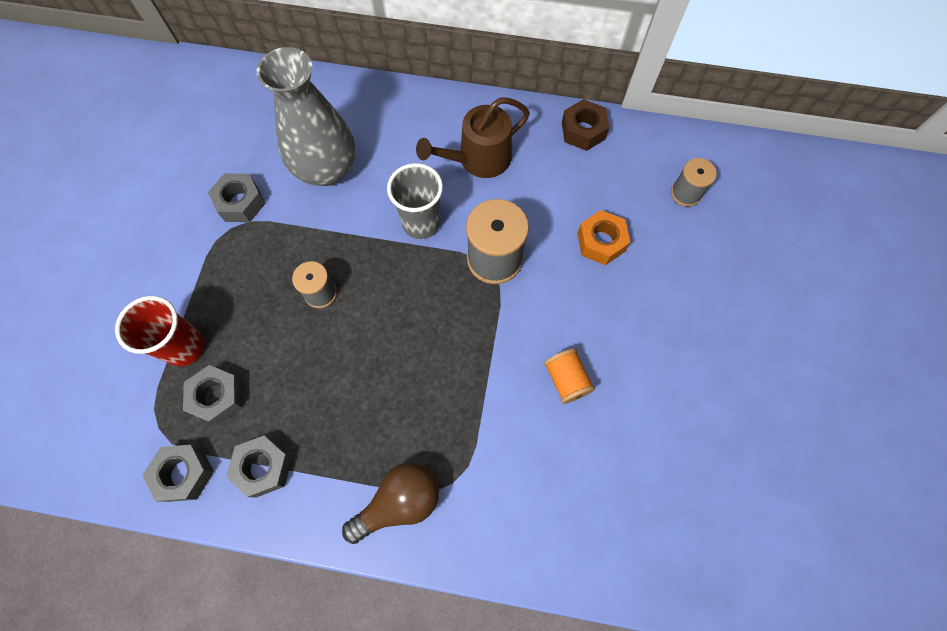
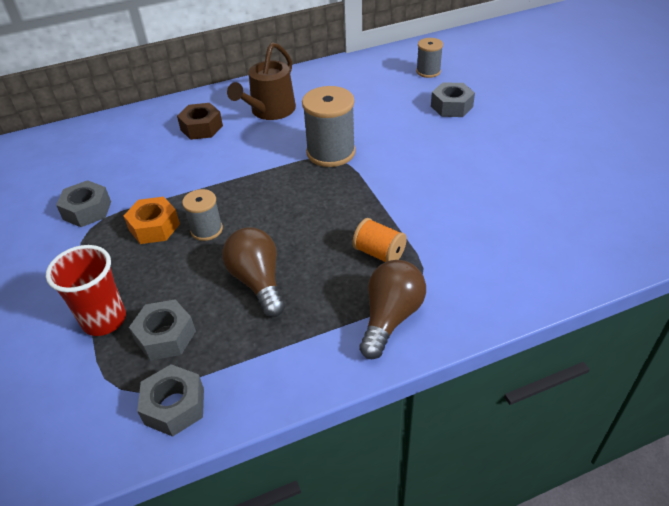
camera: 30 degrees left, 25 degrees down
(264, 467) = (250, 359): grey nut -> grey nut (451, 106)
(322, 386) = (258, 282): none -> brown light bulb
(326, 169) = (150, 162): grey vase -> none
(421, 223) = (256, 158): grey cup -> none
(566, 380) = (445, 187): orange spool -> orange spool (379, 253)
(583, 131) = (331, 71): brown nut -> brown nut (201, 128)
(601, 242) = (397, 114): orange nut -> orange nut (154, 227)

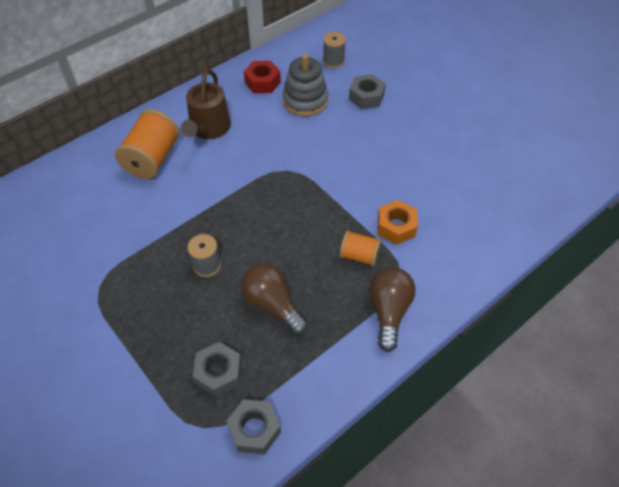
camera: 20 degrees left, 10 degrees up
(87, 210) = (87, 269): grey nut -> none
(104, 320) = (159, 372): red cup -> none
(154, 227) = (158, 273): orange nut -> orange nut (396, 227)
(201, 128) = (152, 159): brown nut -> orange spool
(331, 152) = (281, 164): grey spool -> none
(344, 80) = (262, 82): none -> red nut
(382, 101) = (305, 101): none -> grey stacking toy

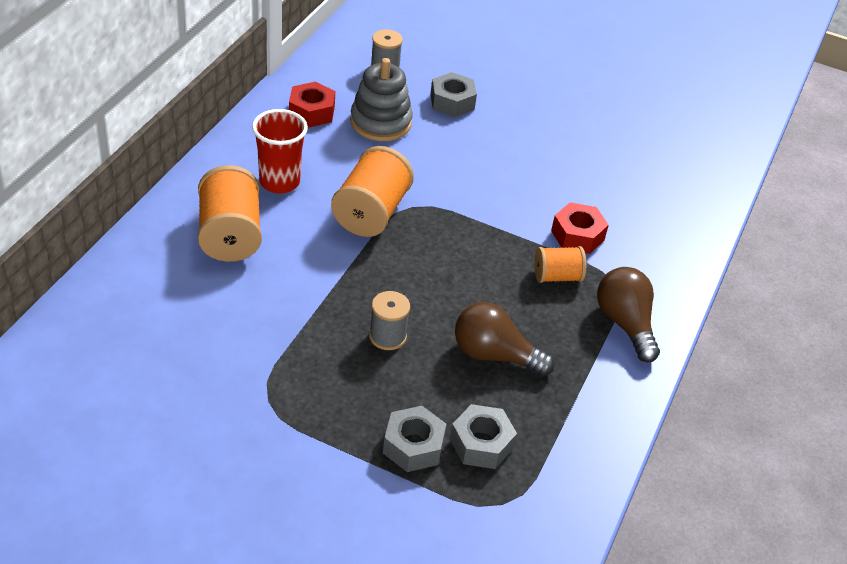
camera: 30 degrees left, 10 degrees down
(208, 128) = (279, 182): brown watering can -> red cup
(254, 430) = (560, 486): grey nut -> grey nut (413, 446)
(255, 167) = (371, 212): none -> orange spool
(396, 227) = (577, 235): orange nut -> red nut

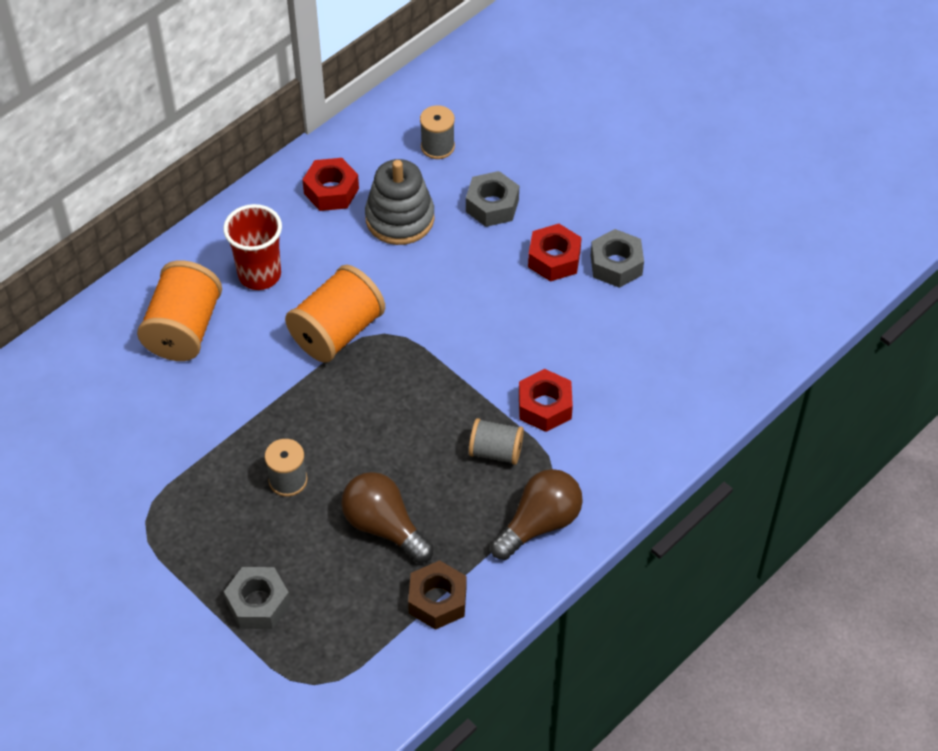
camera: 25 degrees right, 10 degrees up
(481, 444) = (324, 618): grey nut -> grey nut (616, 265)
(523, 130) = (554, 259): none -> red nut
(557, 276) = (496, 451): orange spool -> grey spool
(574, 404) = (437, 600): none -> brown nut
(625, 324) = (539, 524): brown light bulb -> brown light bulb turned 45 degrees clockwise

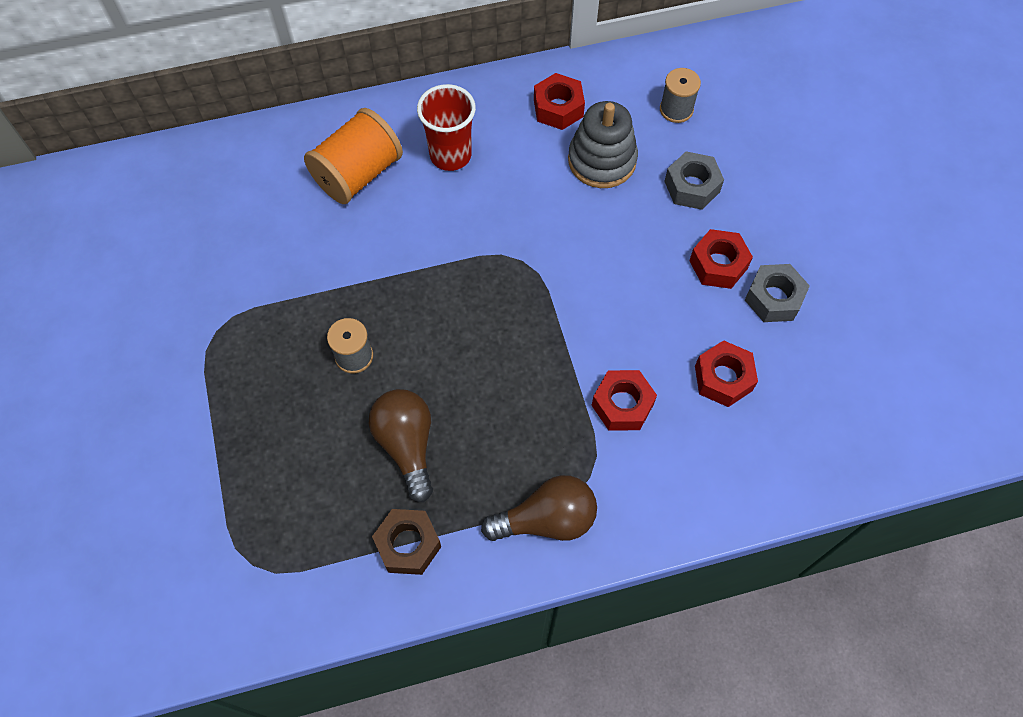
camera: 30 degrees right, 10 degrees up
(258, 603) = (256, 459): grey nut -> none
(337, 332) = (482, 239): orange spool -> none
(496, 451) = (551, 425): grey spool -> none
(614, 346) = (723, 378): none -> red nut

